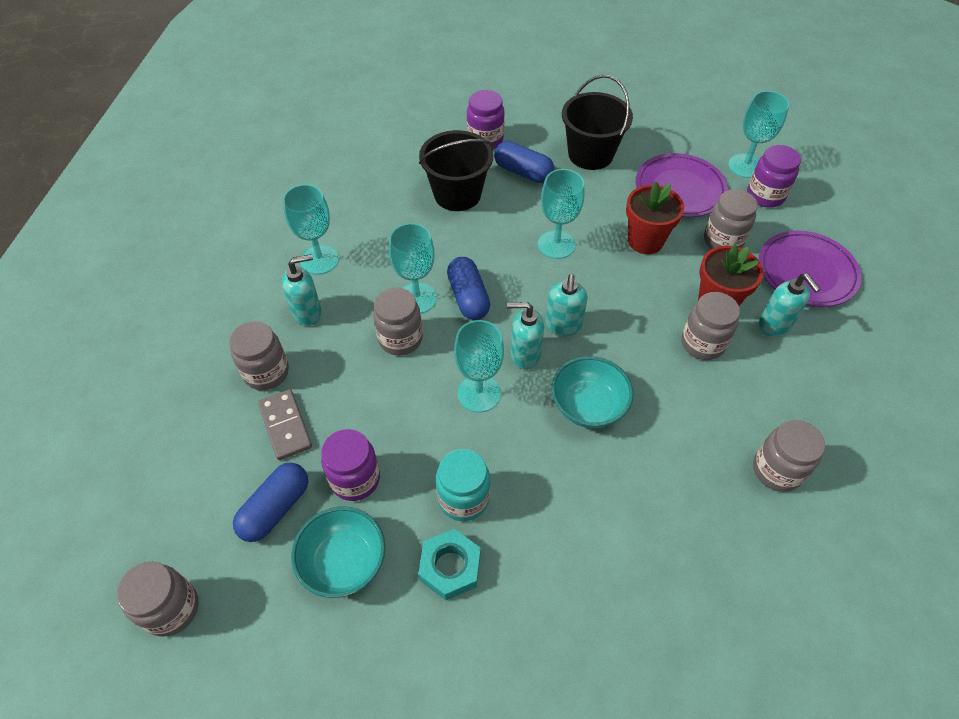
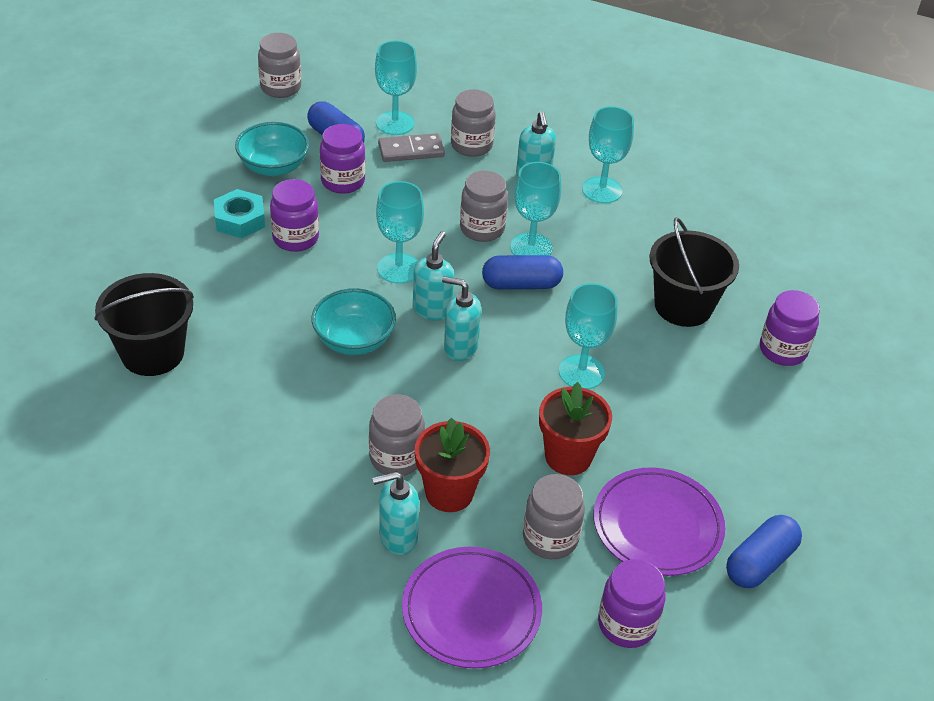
camera: 100 degrees right, 10 degrees down
(463, 498) = (295, 238): turquoise jar -> purple jar
(523, 172) = (715, 372): blue capsule -> blue capsule (760, 562)
(590, 154) = (742, 449): black bucket -> black bucket (152, 353)
(745, 166) = (695, 625): turquoise goblet -> turquoise goblet (395, 123)
(777, 470) = (219, 461): grey jar -> none

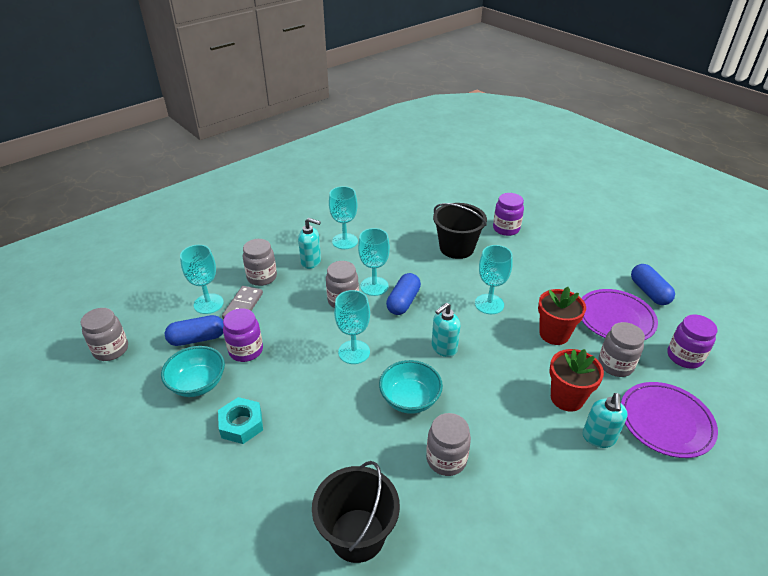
camera: 60 degrees left, 5 degrees down
(295, 238) = (286, 397): purple jar -> none
(396, 458) = (528, 414): grey jar -> grey jar (446, 459)
(432, 309) = (402, 349): turquoise soap dispenser -> none

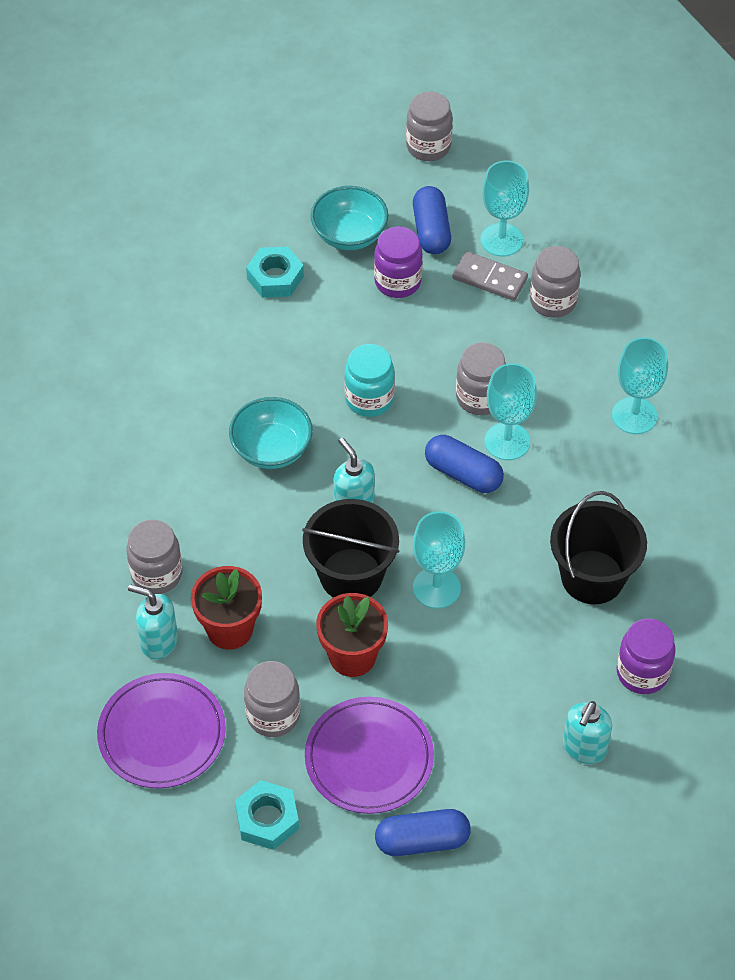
camera: 100 degrees right, 15 degrees up
(311, 262) = (582, 365): turquoise soap dispenser -> turquoise soap dispenser (584, 748)
(354, 352) = (369, 399): turquoise goblet -> turquoise jar
(357, 535) = (106, 373): black bucket -> black bucket (351, 575)
(446, 459) = (173, 469): grey jar -> grey jar (157, 574)
(684, 357) = (267, 819): purple jar -> turquoise nut

